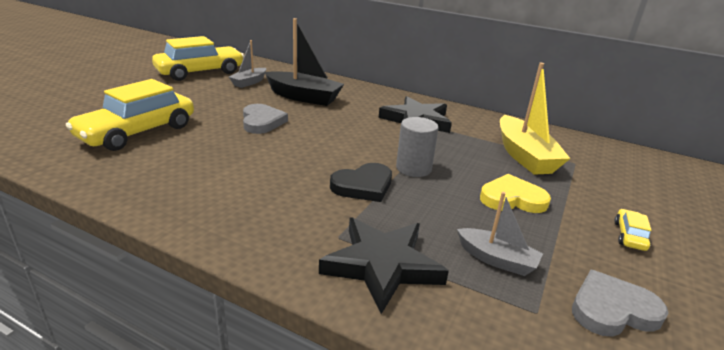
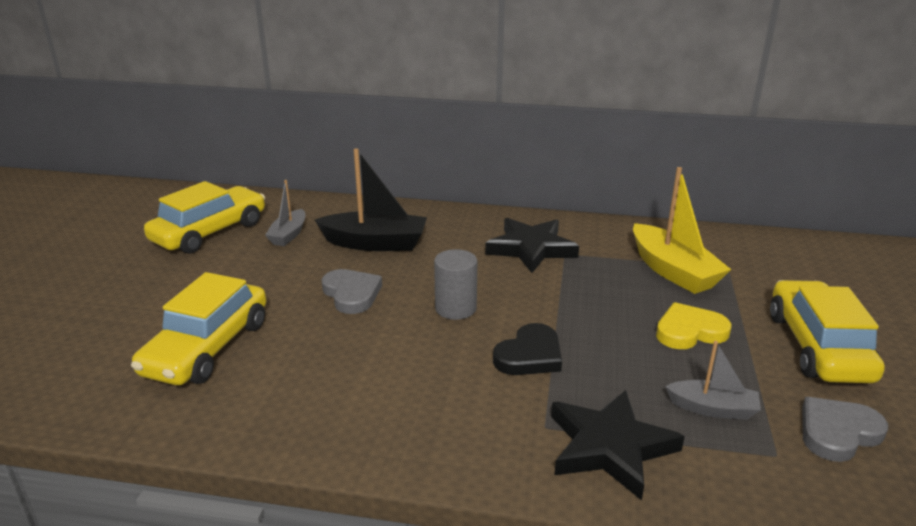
camera: 15 degrees left, 0 degrees up
(413, 168) = (568, 318): grey cylinder -> grey cylinder (455, 308)
(629, 236) = (818, 346): yellow car -> yellow car, size x2.42

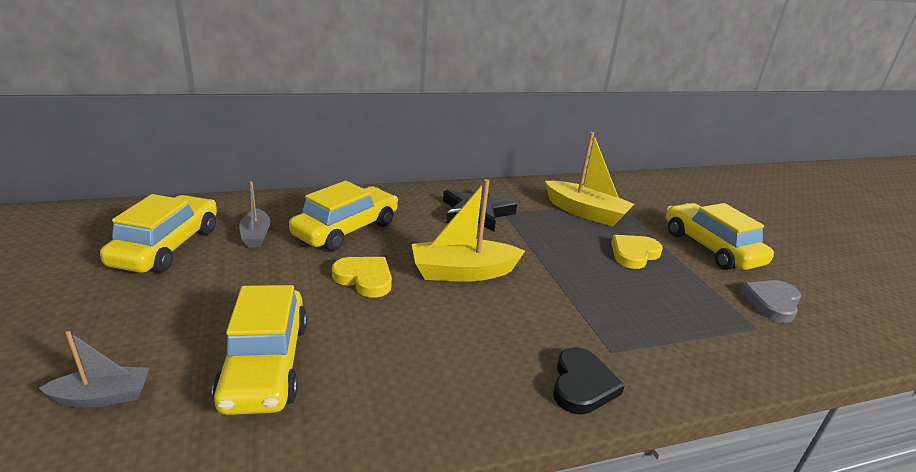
camera: 30 degrees left, 0 degrees up
(351, 294) = (364, 278): grey heart -> yellow heart
(375, 243) = (346, 229): black boat -> yellow car
(455, 308) = (463, 272): grey cylinder -> yellow boat
(529, 355) = (551, 298): black heart -> black heart (582, 385)
(610, 447) = (665, 354): black star -> none
(713, 408) = (696, 306): grey boat -> grey boat (103, 396)

